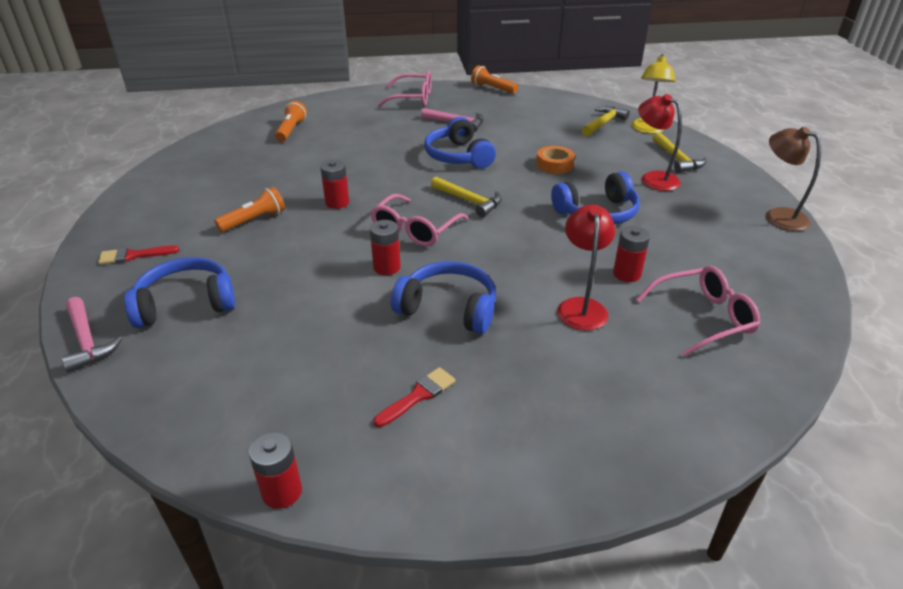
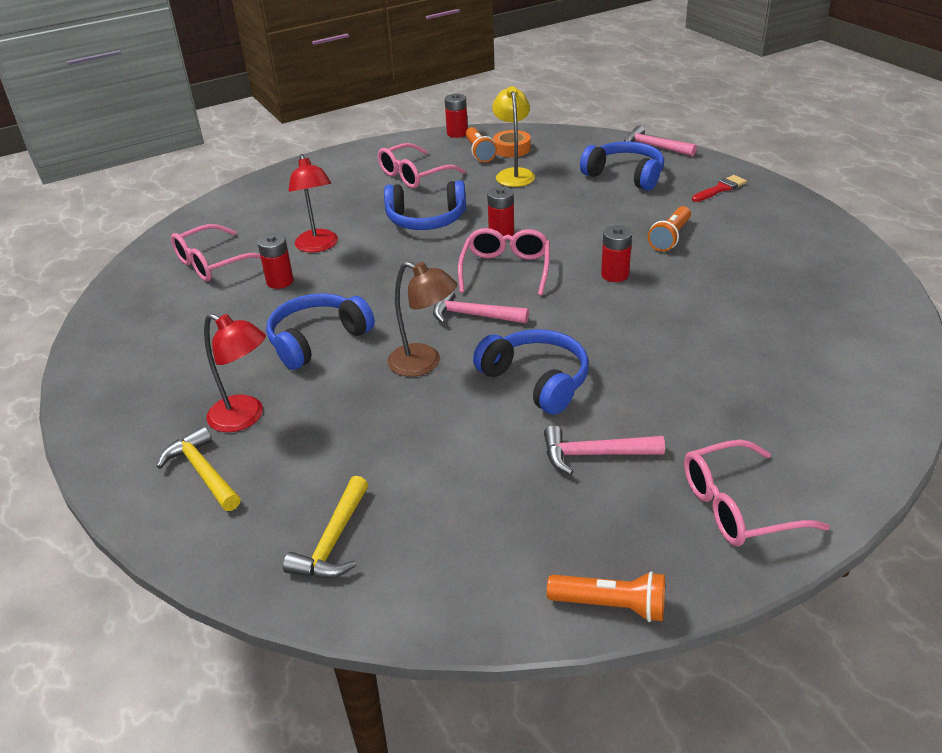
camera: 160 degrees right, 0 degrees up
(186, 303) = (625, 175): blue headphones -> blue headphones turned 105 degrees counterclockwise
(291, 130) = (820, 360): orange flashlight -> orange flashlight (479, 152)
(418, 396) = (414, 175): red brush -> pink glasses
(469, 201) = (473, 315): yellow hammer -> pink hammer
(554, 165) = (392, 404): orange tape -> orange tape (511, 149)
(647, 130) = (247, 545): yellow lamp -> yellow lamp (514, 174)
(778, 216) = (89, 396): brown lamp -> brown lamp (424, 363)

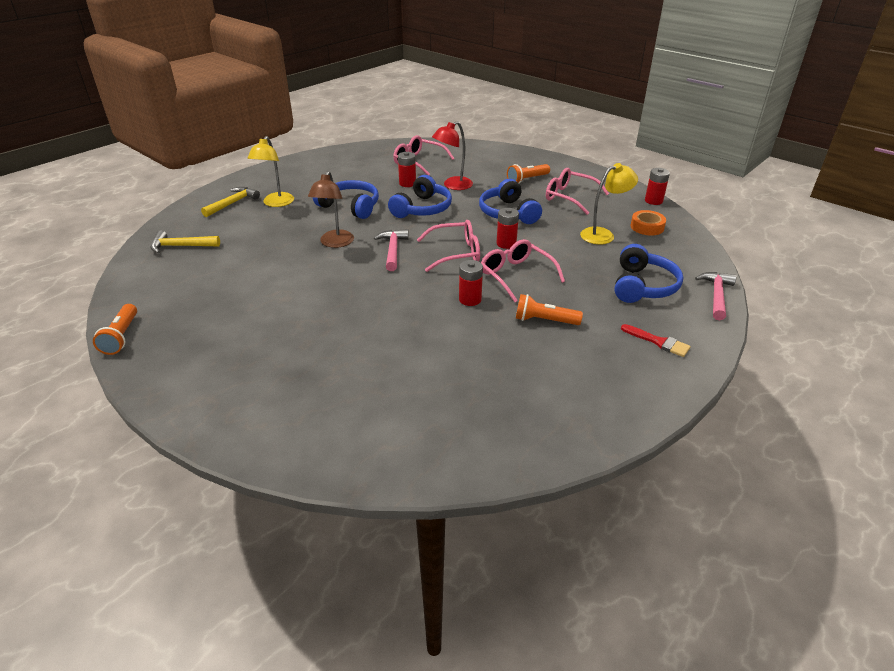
camera: 70 degrees right, 0 degrees up
(245, 418) = (276, 203): red lamp -> yellow lamp
(479, 152) = (628, 215): orange flashlight -> orange flashlight (527, 179)
(536, 380) = (325, 284): blue headphones -> blue headphones (422, 209)
(594, 454) = (251, 316): pink hammer -> none
(737, 507) = (199, 379): pink glasses -> pink glasses (516, 275)

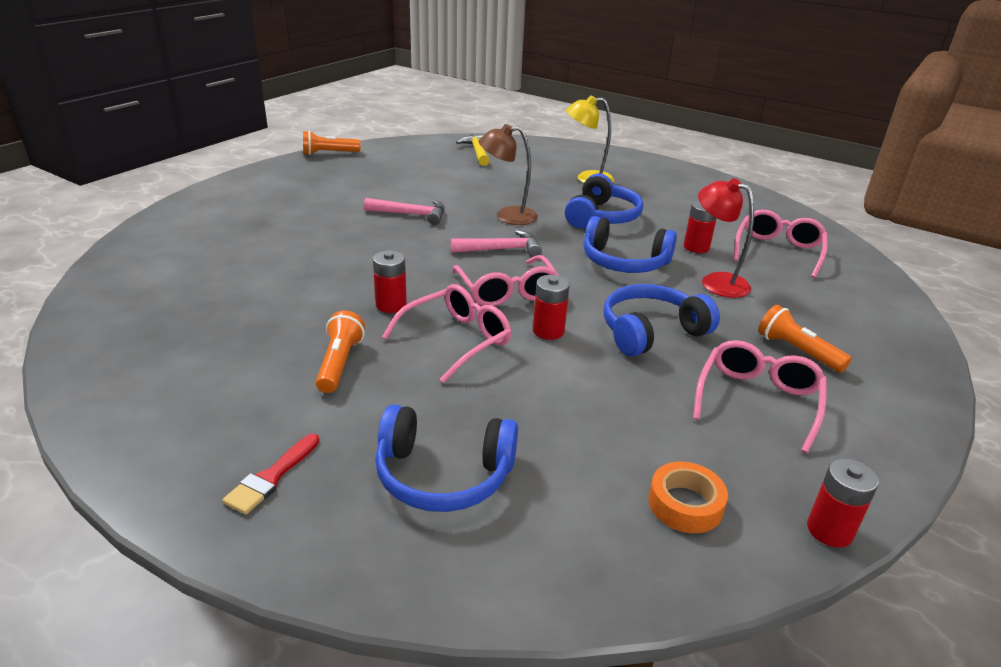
camera: 80 degrees right, 5 degrees down
(232, 203) = (575, 160): yellow hammer -> none
(603, 234) = (622, 436): yellow lamp -> none
(716, 295) = (419, 586): pink hammer -> pink hammer (411, 214)

